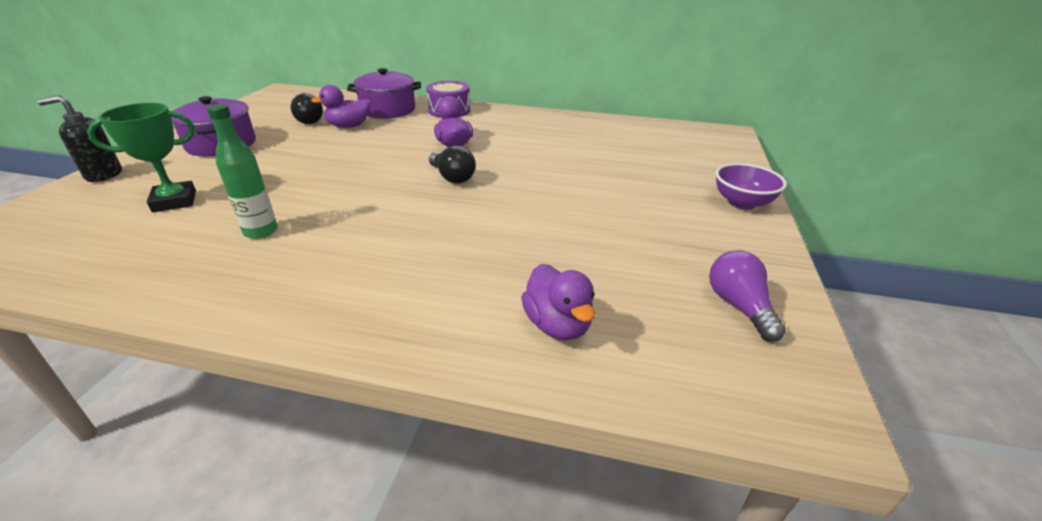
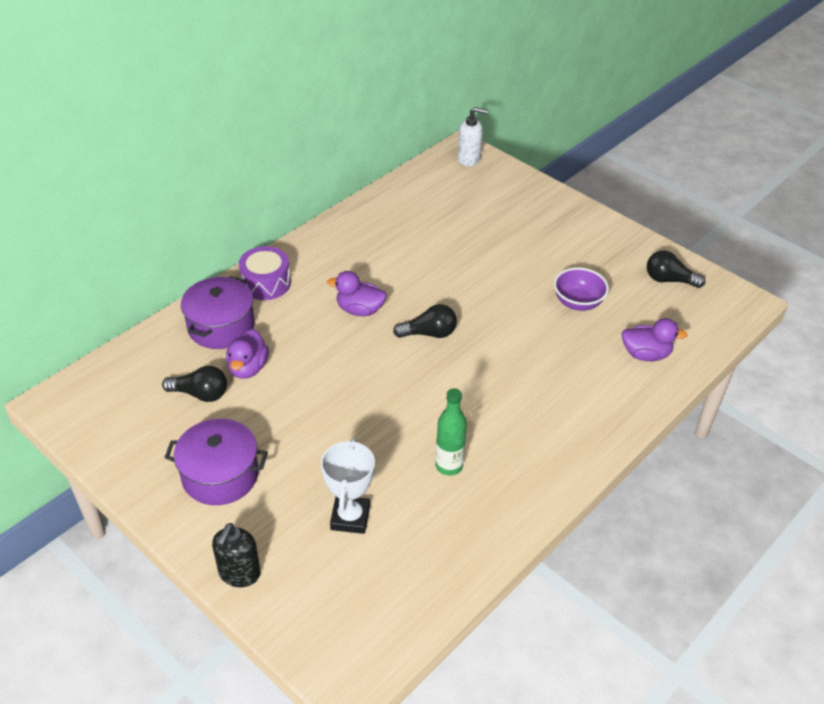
camera: 60 degrees left, 10 degrees up
(174, 201) = (350, 517): green trophy -> white trophy
(719, 138) = (469, 159): none -> white soap dispenser
(739, 306) = (669, 280): purple light bulb -> black light bulb
(742, 203) = (571, 212): purple bowl -> purple bowl (578, 303)

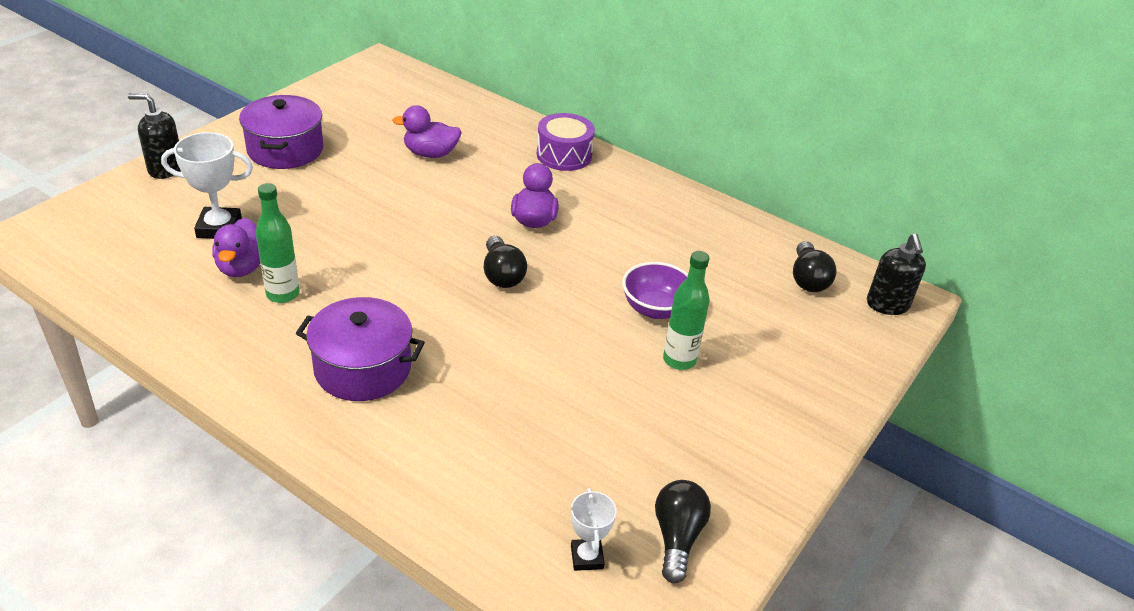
camera: 80 degrees right, 5 degrees down
(200, 394) = (392, 130): black light bulb -> black light bulb (807, 279)
(221, 326) = (490, 134): purple pot -> purple pot (363, 368)
(469, 159) = (887, 305): white soap dispenser -> black soap dispenser
(523, 256) = (679, 360): none -> green bottle
(578, 303) = (591, 417): purple bowl -> purple bowl (655, 309)
(645, 354) = (490, 492): purple duck -> purple duck (242, 267)
(688, 317) = (587, 557): none -> white trophy

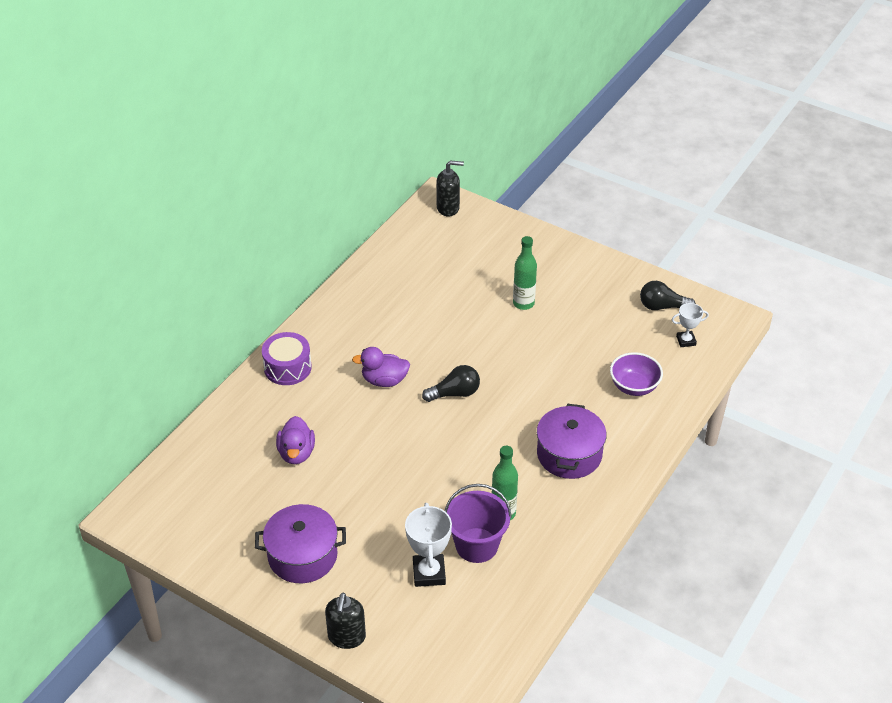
camera: 90 degrees left, 5 degrees up
(242, 267) = (476, 545): purple duck -> purple bucket
(655, 309) = (476, 314): purple bowl -> purple bowl (634, 387)
(807, 279) = (428, 241): black light bulb -> none

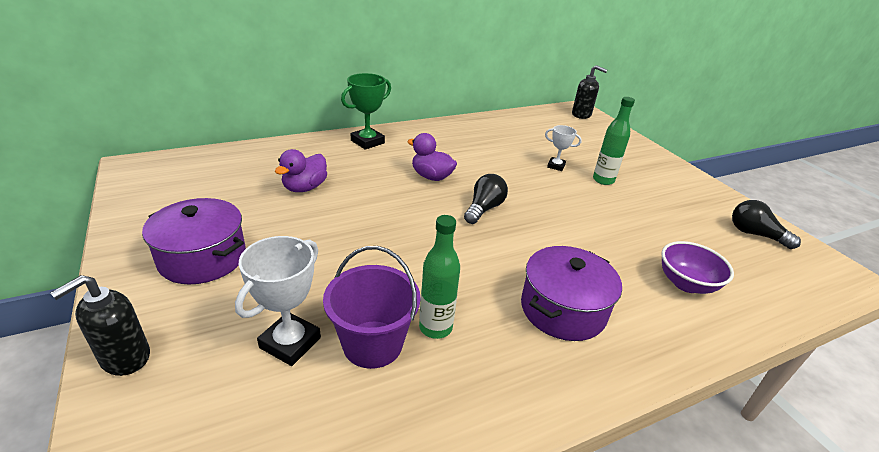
camera: 30 degrees right, 10 degrees down
(287, 368) = (367, 142): purple drum -> green trophy
(454, 393) = (484, 209): black light bulb -> black light bulb turned 75 degrees counterclockwise
(686, 341) = (774, 271): white trophy -> white trophy (556, 166)

